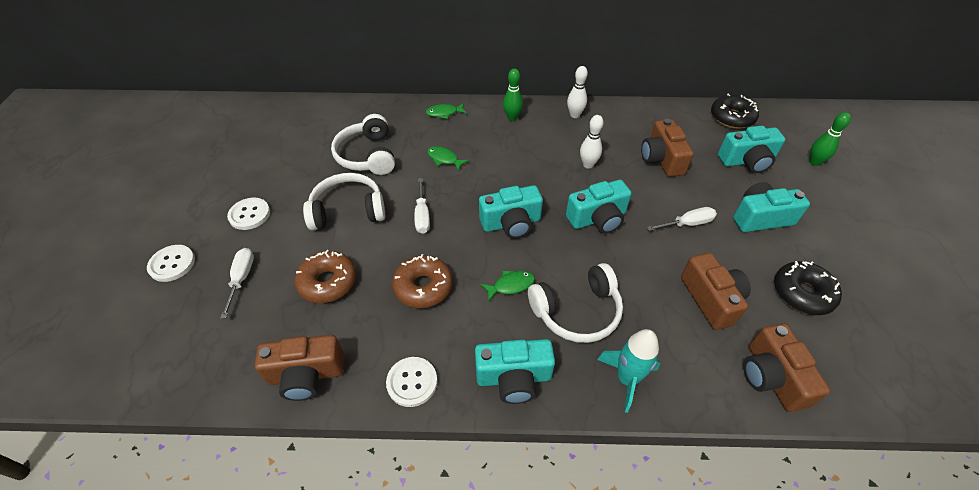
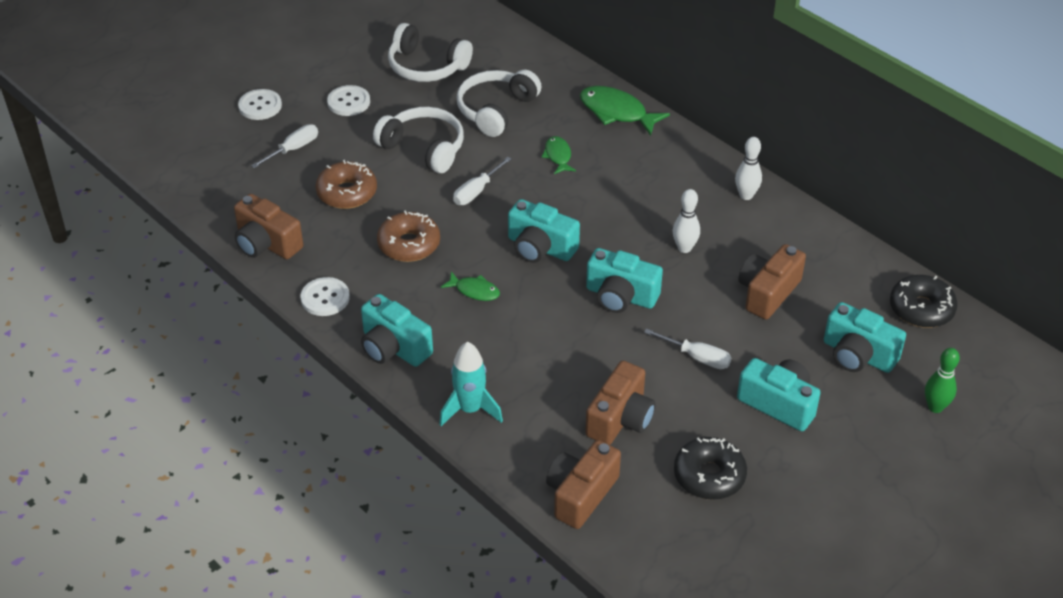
camera: 45 degrees right, 5 degrees down
(444, 113) = (616, 112): green fish -> green fish, size x1.75
(512, 118) = (677, 158): green bowling pin -> none
(577, 311) = (499, 345): white headphones -> white headphones (426, 66)

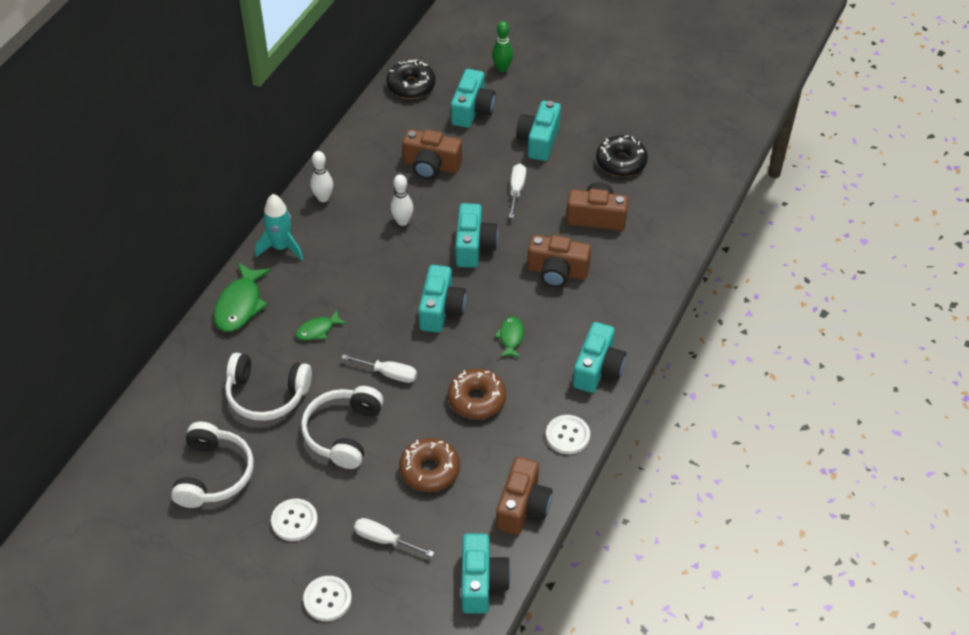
camera: 110 degrees left, 5 degrees up
(209, 197) = (481, 583): none -> turquoise camera
(470, 409) = (634, 302): turquoise rocket -> turquoise rocket (281, 247)
(581, 494) = (674, 221): brown camera -> brown camera (557, 272)

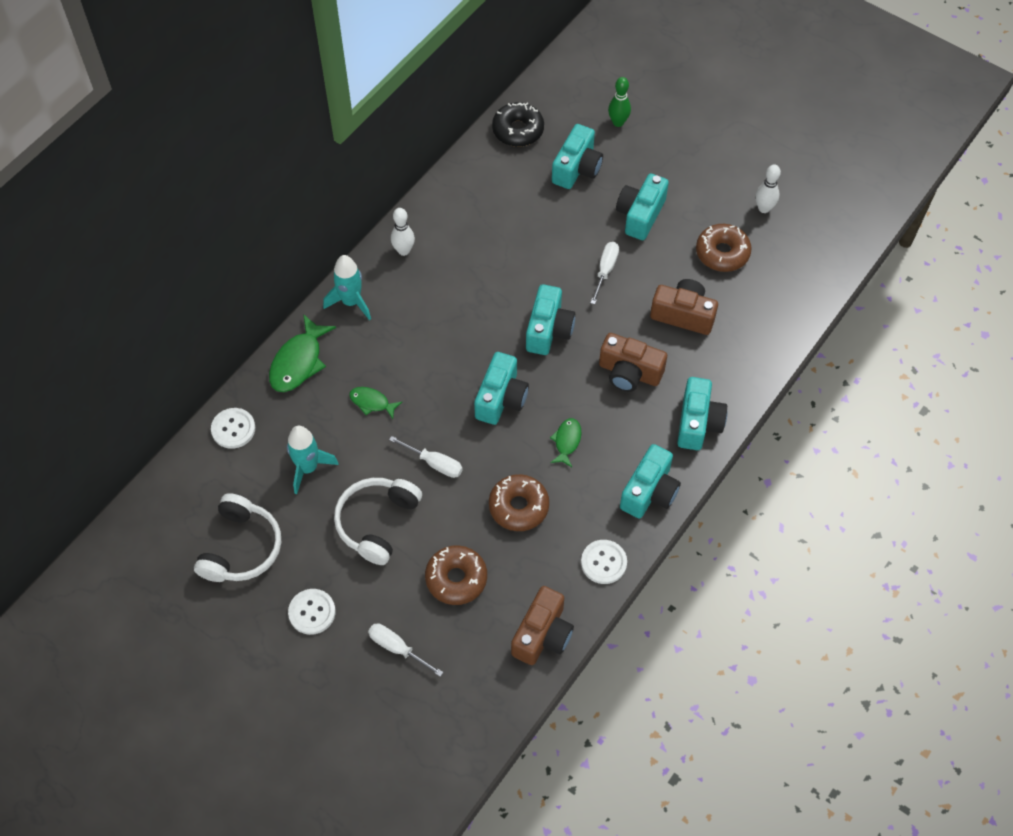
camera: 10 degrees right, 10 degrees up
(266, 395) = (308, 468): white headphones -> turquoise rocket
(318, 330) = (372, 402): green fish -> green fish turned 45 degrees clockwise
(327, 599) = (329, 703): white button -> white button (233, 429)
(402, 221) = (480, 290): white bowling pin -> white bowling pin (764, 208)
(431, 165) = (521, 228): brown camera -> none
(481, 583) = (485, 711): turquoise camera -> turquoise camera (698, 423)
(621, 162) = (722, 253): black donut -> brown donut

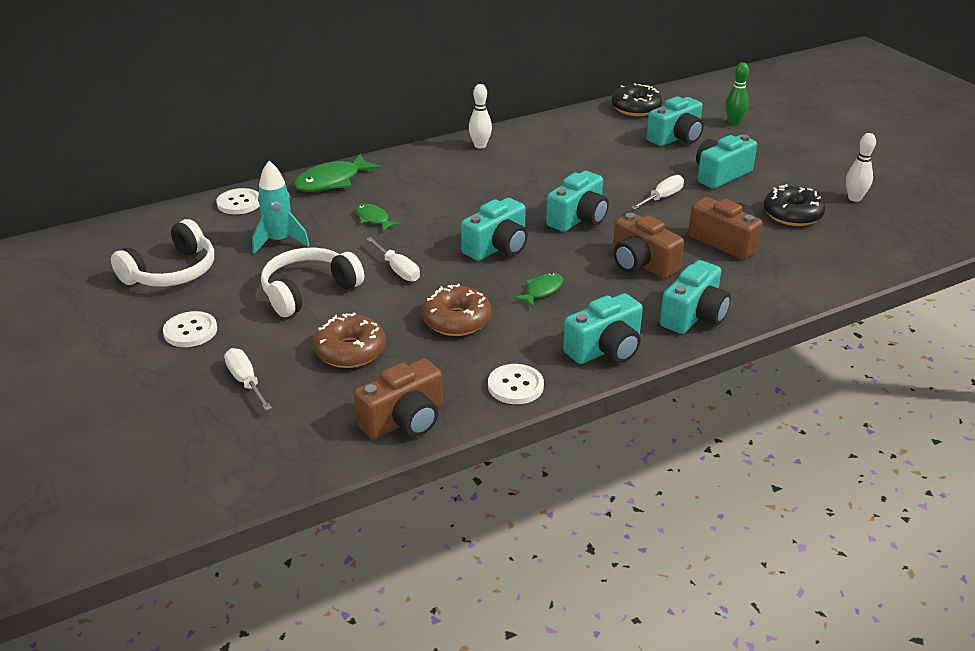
camera: 25 degrees right, 25 degrees down
(351, 302) = (409, 161): turquoise rocket -> none
(722, 253) = (792, 214): brown donut -> black donut

